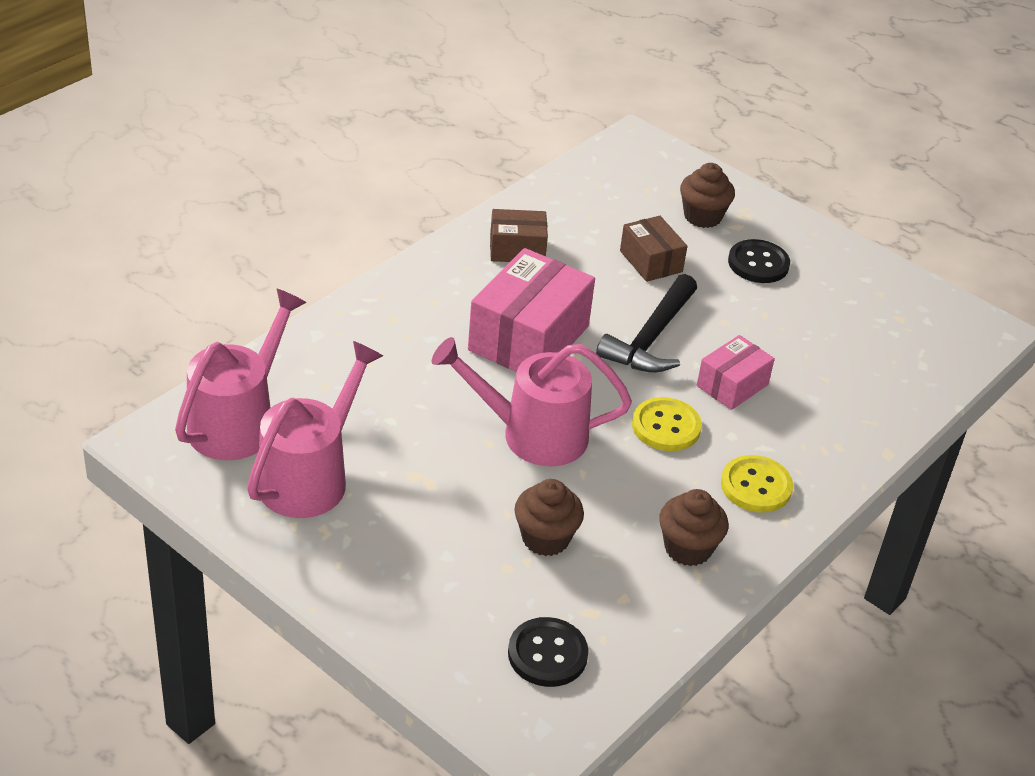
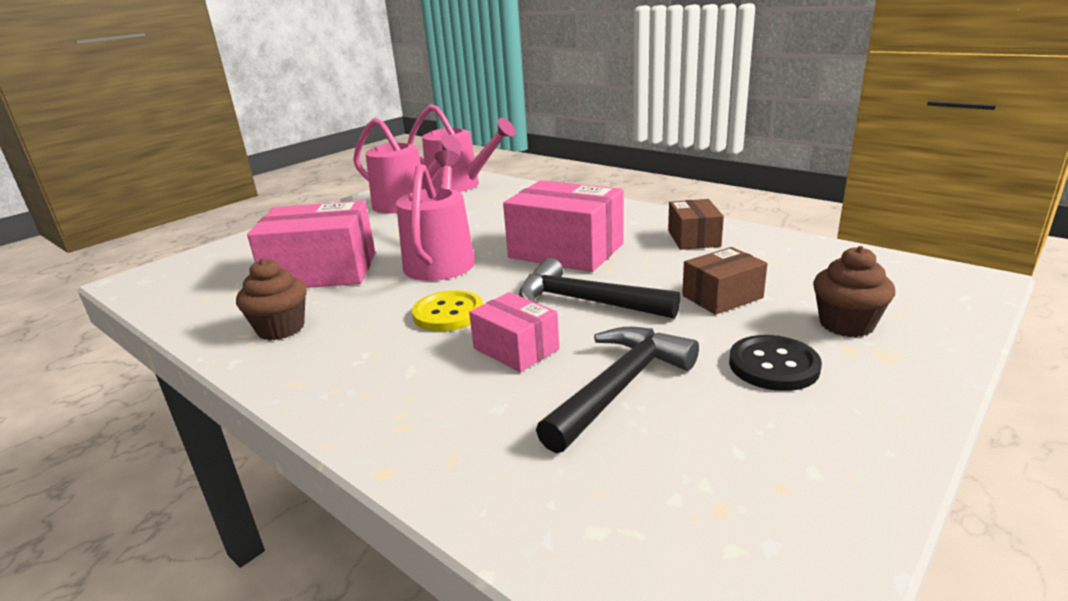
camera: 95 degrees right, 15 degrees down
(545, 538) = (322, 271): brown cupcake -> pink box
(547, 654) = (206, 278): black button -> none
(756, 486) = (350, 364): yellow button -> none
(786, 337) = (620, 387): none -> black hammer

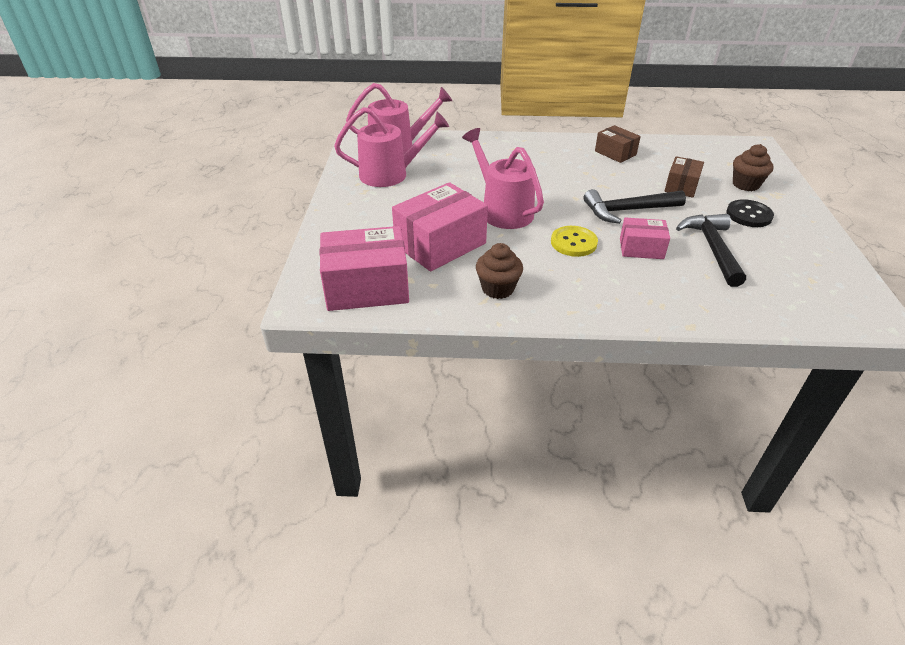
camera: 40 degrees left, 15 degrees up
(566, 250) = (563, 181): pink box -> pink box (367, 287)

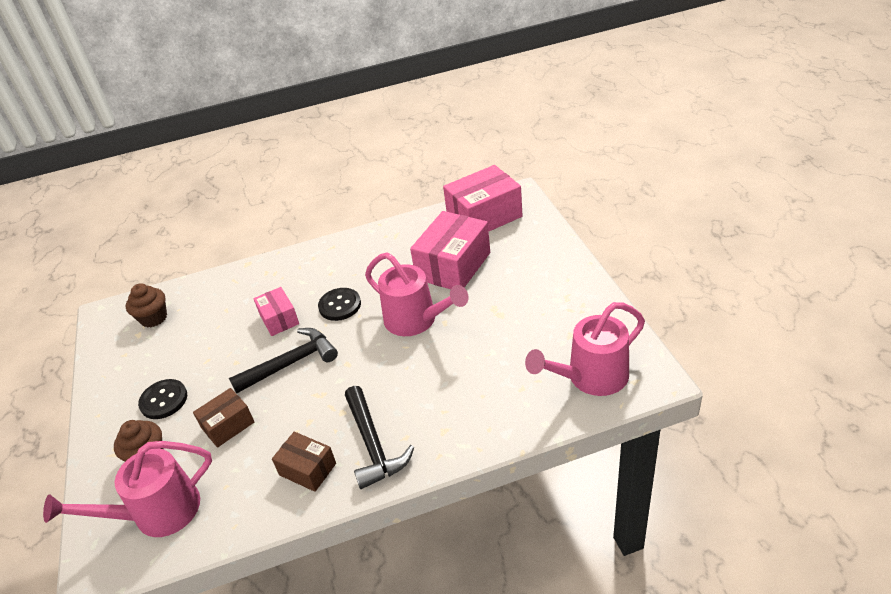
camera: 165 degrees right, 0 degrees up
(391, 174) = (560, 329): pink watering can -> pink watering can (157, 513)
(498, 288) = (389, 246): brown cupcake -> brown cupcake (154, 318)
(573, 243) = (340, 305): yellow button -> black button
(641, 248) = (279, 319): pink box -> pink box turned 75 degrees clockwise
(681, 186) = (228, 425): brown box -> brown box turned 45 degrees clockwise
(712, 248) = (214, 340): black hammer -> black hammer (373, 445)

